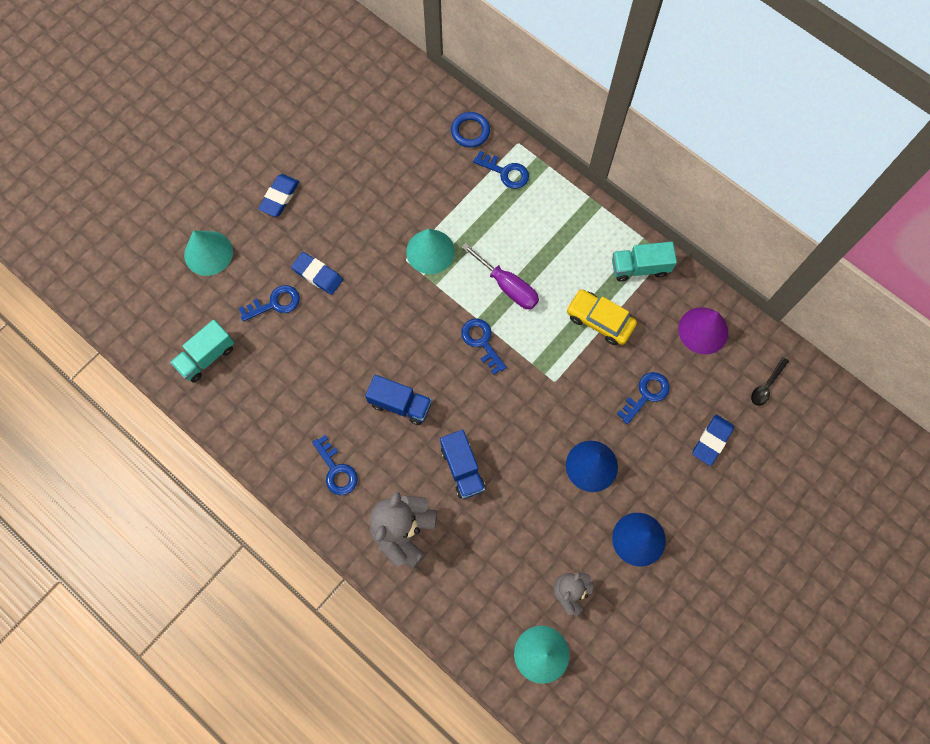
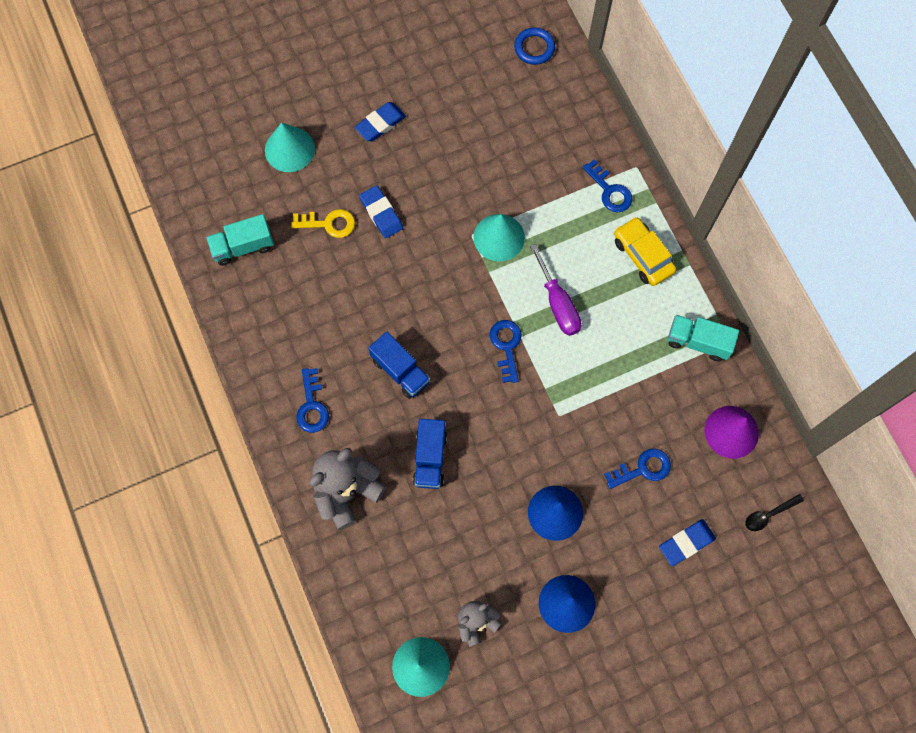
camera: 25 degrees right, 0 degrees up
(275, 303) = (328, 223): blue key -> yellow key
(470, 131) = (594, 136): blue ring -> blue ring (534, 48)
(599, 320) = (632, 376): yellow car -> yellow car (642, 255)

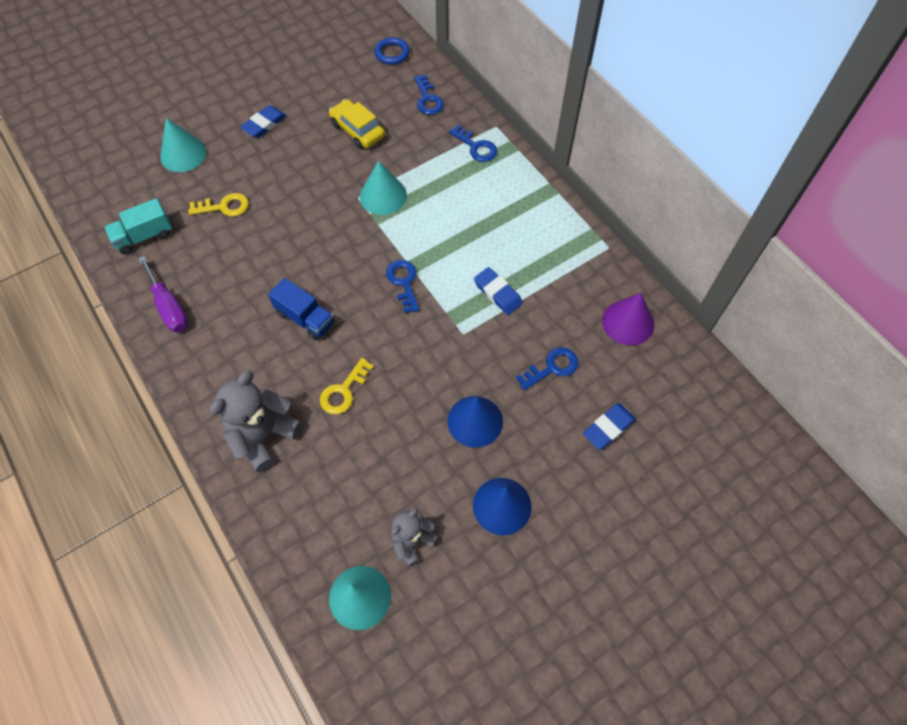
camera: 10 degrees left, 10 degrees down
(312, 406) = (221, 362): blue key -> blue key (428, 99)
(381, 213) = (272, 192): blue eraser -> blue eraser (497, 293)
(430, 458) = (344, 391): blue truck -> yellow key
(558, 304) = (446, 240): purple screwdriver -> purple screwdriver (169, 307)
(642, 255) = (515, 192): yellow car -> yellow car (357, 130)
(698, 342) = (580, 252): turquoise truck -> none
(768, 515) = (681, 389): black spoon -> none

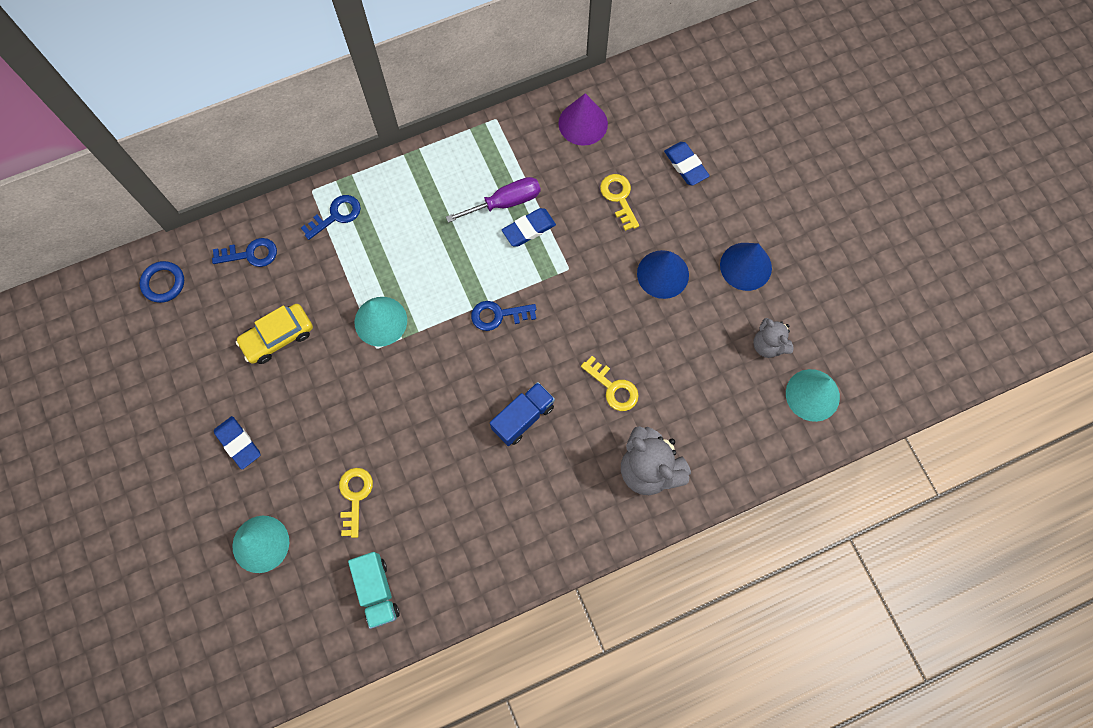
camera: 80 degrees left, 10 degrees up
(169, 307) = (481, 561): purple screwdriver -> purple screwdriver (505, 202)
(552, 367) = (619, 198): blue key -> yellow key

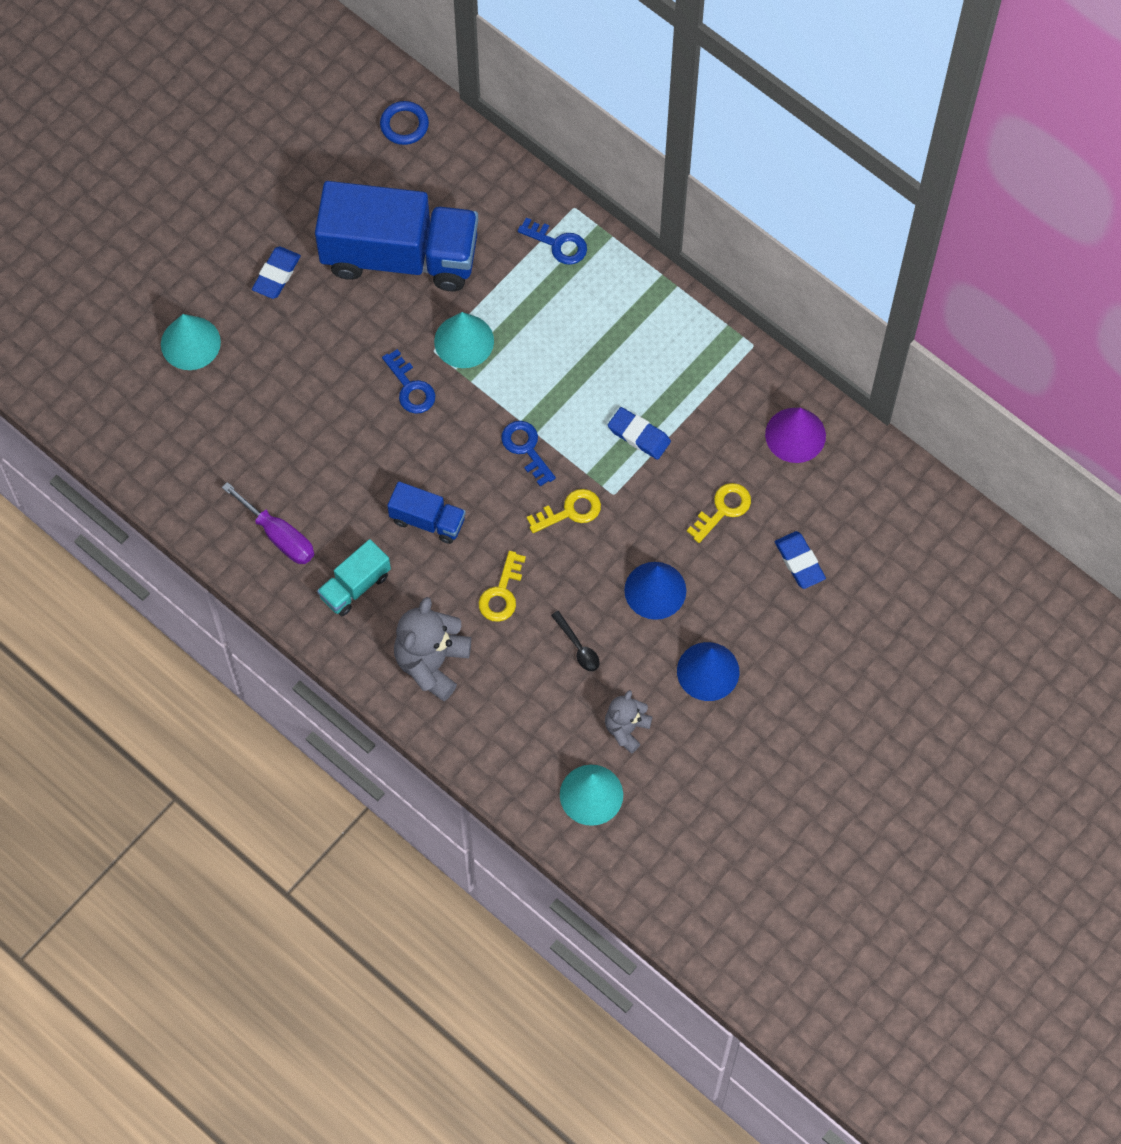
camera: 65 degrees right, 5 degrees down
(250, 254) = (475, 187): blue key -> blue key (410, 388)
(278, 337) = (400, 255): yellow car -> blue truck
(355, 496) = (274, 403): yellow key -> yellow key (570, 511)
(377, 591) = (193, 466): turquoise truck -> turquoise truck (355, 586)
(505, 202) = (658, 399): purple screwdriver -> purple screwdriver (279, 536)
(685, 165) = (799, 562): blue eraser -> blue eraser turned 60 degrees counterclockwise
(685, 350) = (578, 647): none -> black spoon

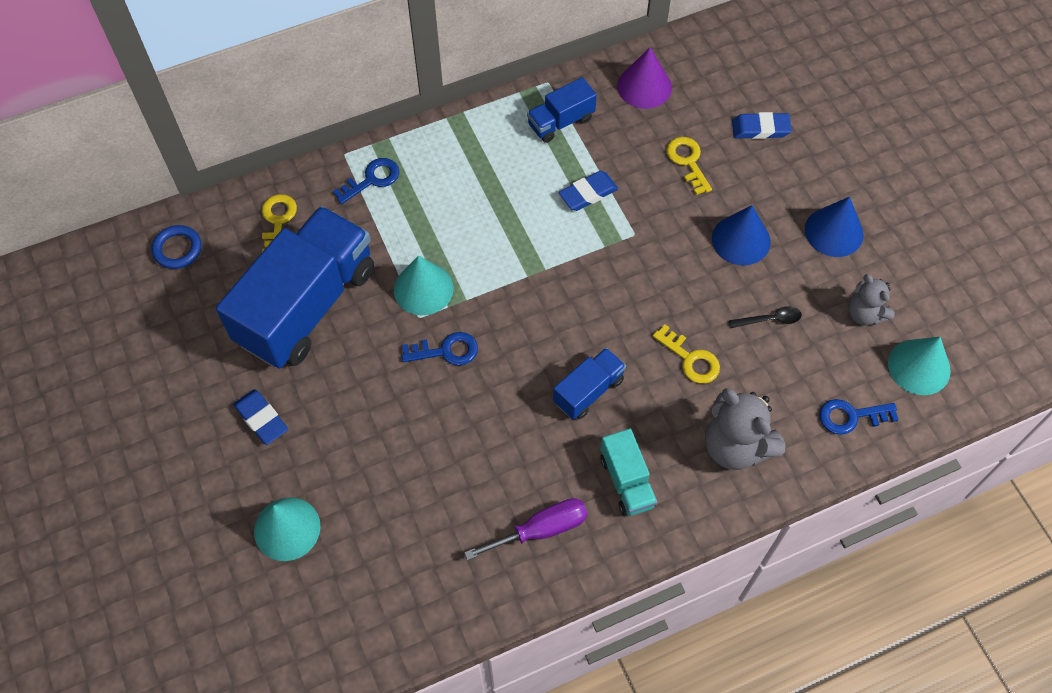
camera: 65 degrees left, 5 degrees down
(526, 448) = (556, 282): blue key -> blue key (851, 416)
(570, 511) = (635, 273): yellow key -> yellow key (278, 221)
(711, 377) = (561, 122): none -> blue truck

